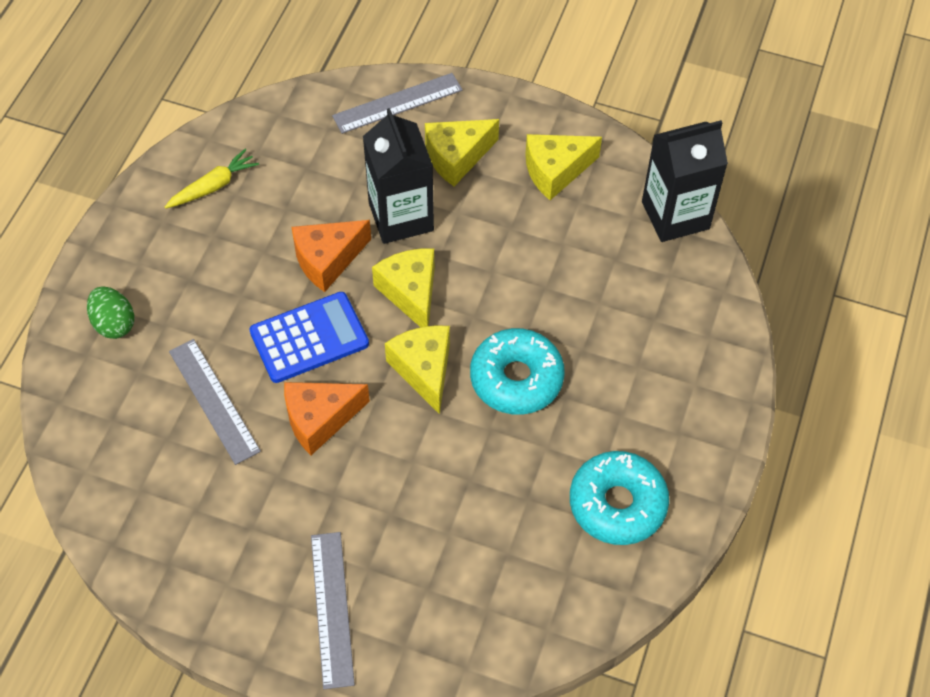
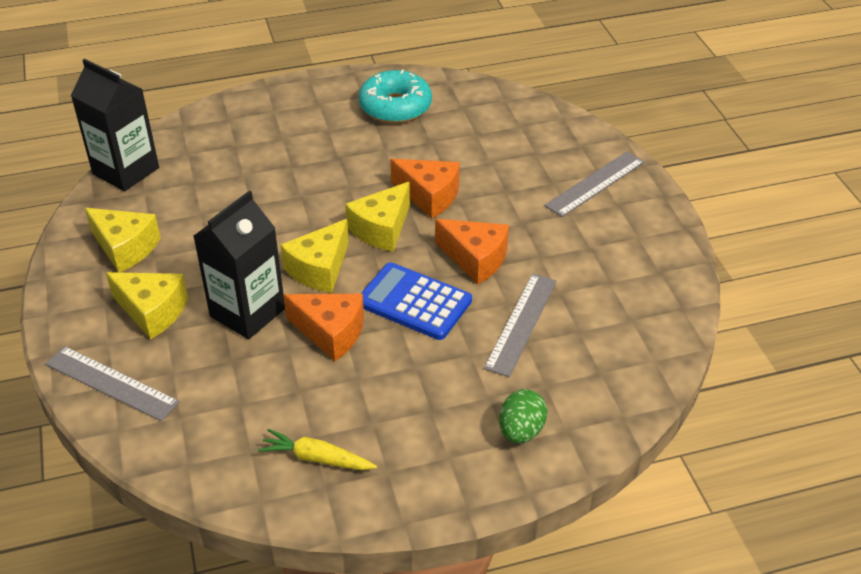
camera: 125 degrees left, 15 degrees down
(439, 439) = (429, 196): none -> orange cheese
(516, 379) = (345, 184): turquoise donut -> none

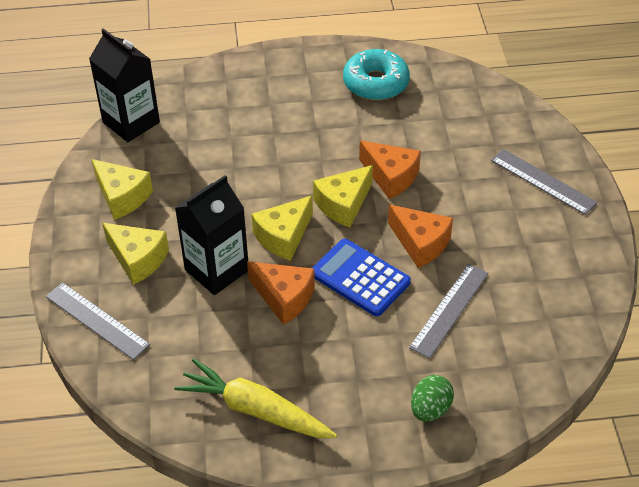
camera: 10 degrees right, 5 degrees up
(317, 458) = (255, 410): yellow carrot -> yellow carrot, size x1.69
(595, 184) = (543, 181): grey ruler -> grey ruler turned 75 degrees clockwise

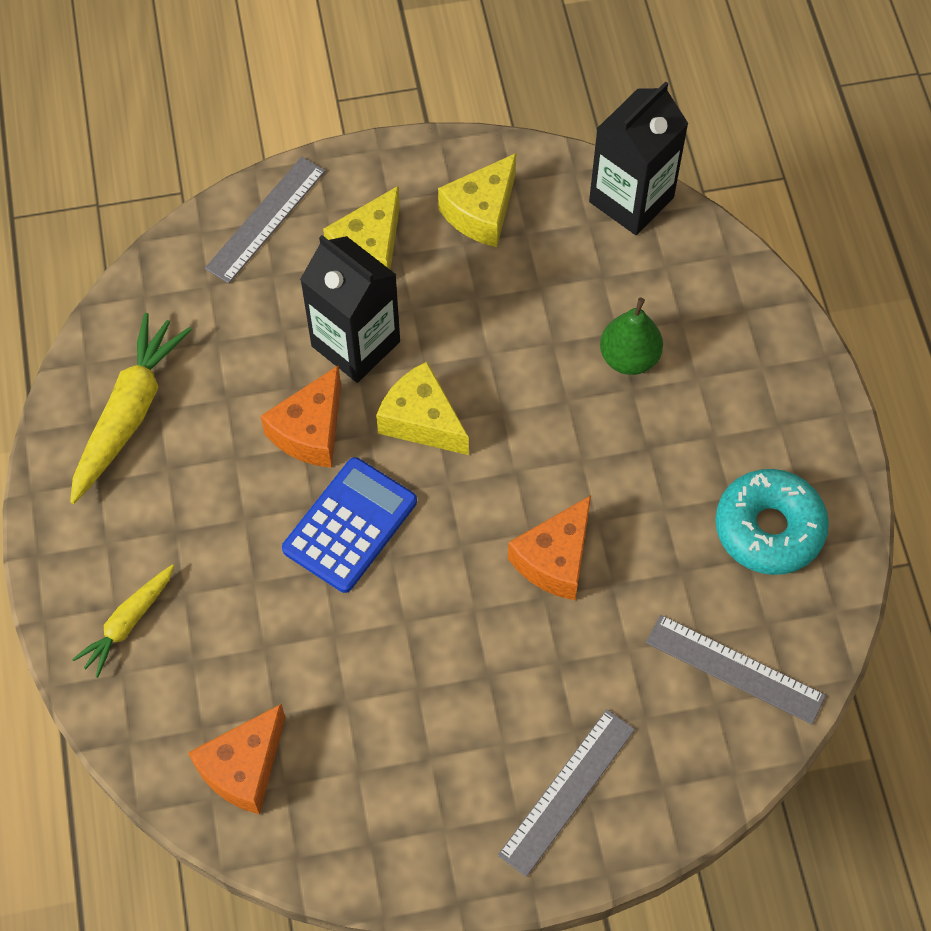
camera: 85 degrees right, 15 degrees up
(251, 132) = (629, 358): none -> green pear
(343, 204) = (491, 495): yellow cheese -> none
(420, 243) = (420, 605): orange cheese -> orange cheese (244, 768)
(430, 409) = (128, 623): green egg -> yellow carrot
(449, 310) = (296, 647): grey ruler -> grey ruler (735, 669)

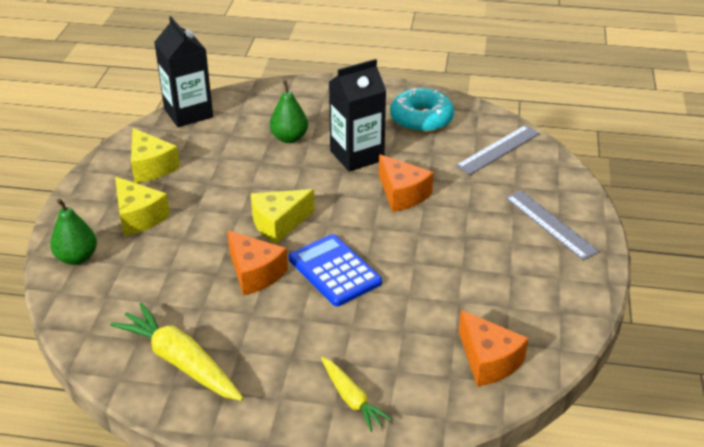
camera: 70 degrees left, 25 degrees down
(266, 219) = (77, 258): grey ruler -> green pear
(355, 344) = (204, 239): black carton -> black carton (357, 156)

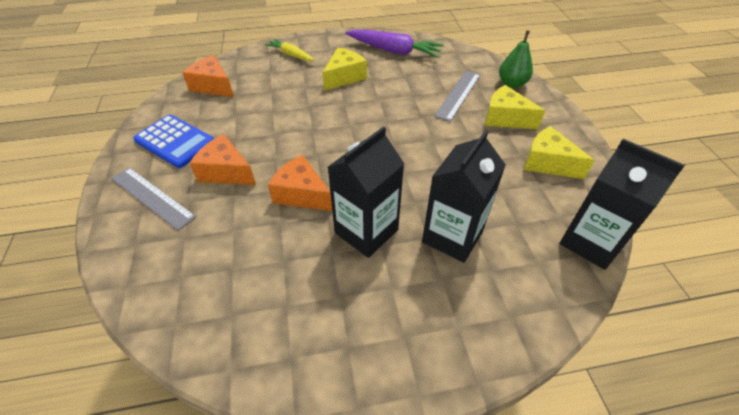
camera: 160 degrees right, 10 degrees up
(180, 362) = (394, 51): yellow carrot -> purple carrot
(254, 273) = (387, 100): orange cheese -> orange cheese (226, 172)
(279, 223) = (395, 139): yellow cheese -> yellow cheese (344, 77)
(289, 138) = (452, 236): green pear -> black carton
(334, 271) = (332, 114): blue calculator -> blue calculator (175, 141)
(421, 119) = (310, 321): turquoise donut -> none
(498, 149) = (201, 290): grey ruler -> grey ruler (458, 95)

